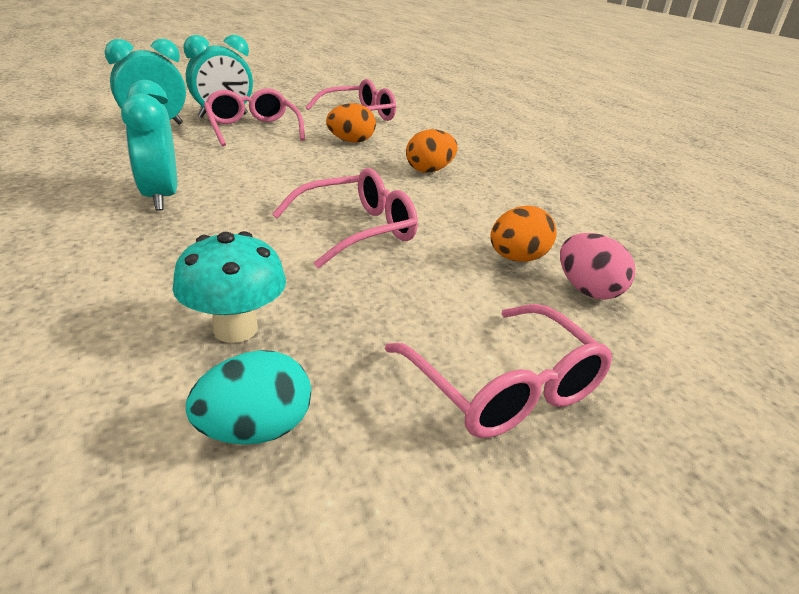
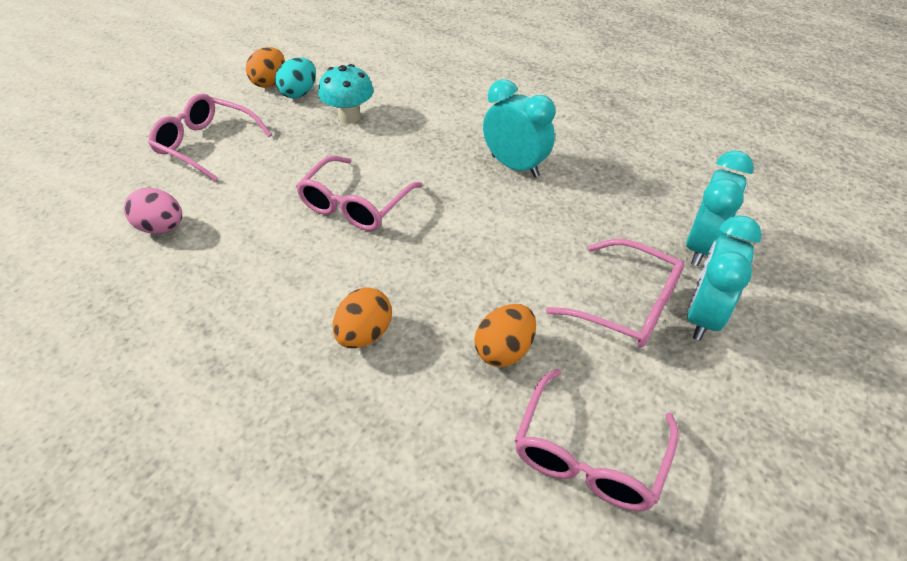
camera: 150 degrees right, 15 degrees up
(517, 259) = (220, 235): orange egg -> orange egg (270, 82)

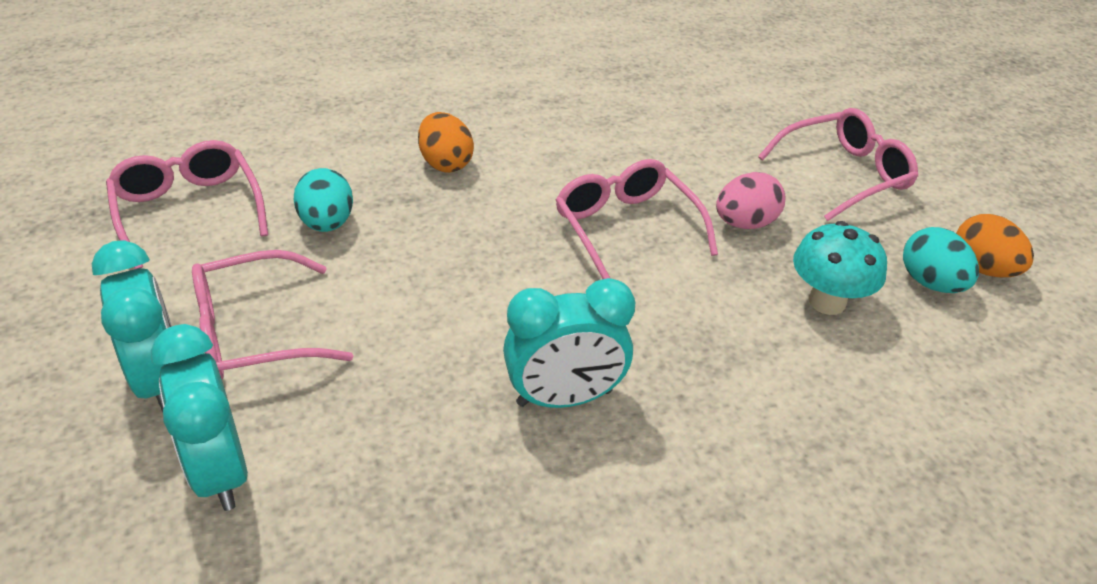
camera: 125 degrees right, 5 degrees down
(162, 228) = (708, 113): pink egg -> pink egg (745, 223)
(504, 350) = (327, 223): orange egg -> turquoise egg

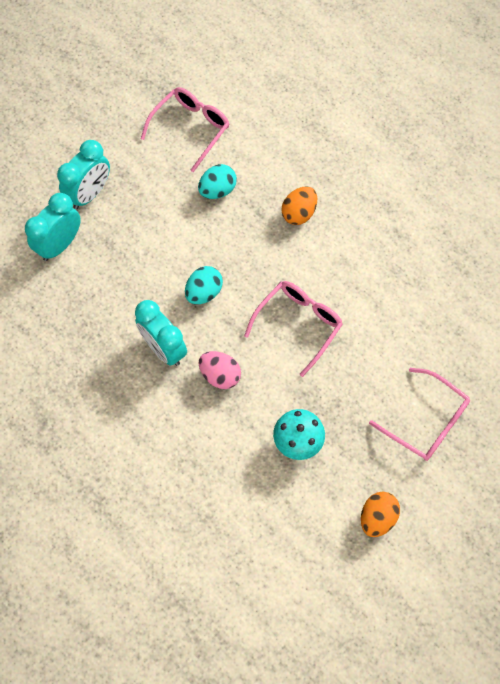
camera: 65 degrees right, 25 degrees up
(254, 333) = (132, 208): pink glasses -> none
(745, 223) = (341, 381): pink egg -> pink egg (220, 375)
(930, 283) = (346, 492): turquoise egg -> turquoise egg (204, 292)

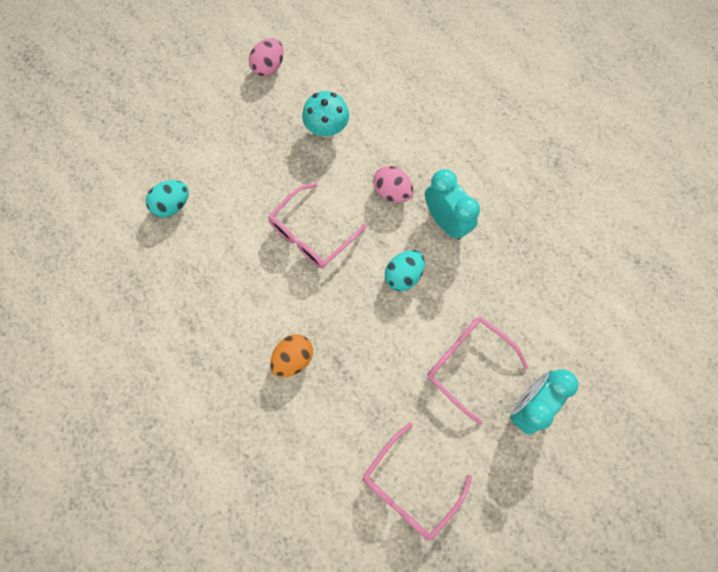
camera: 175 degrees left, 5 degrees up
(60, 245) = (557, 343): turquoise clock -> none
(217, 190) = (382, 396): turquoise egg -> turquoise egg (172, 205)
(377, 517) = (269, 67): orange egg -> pink egg
(426, 421) = (209, 137): pink glasses -> pink glasses (467, 364)

